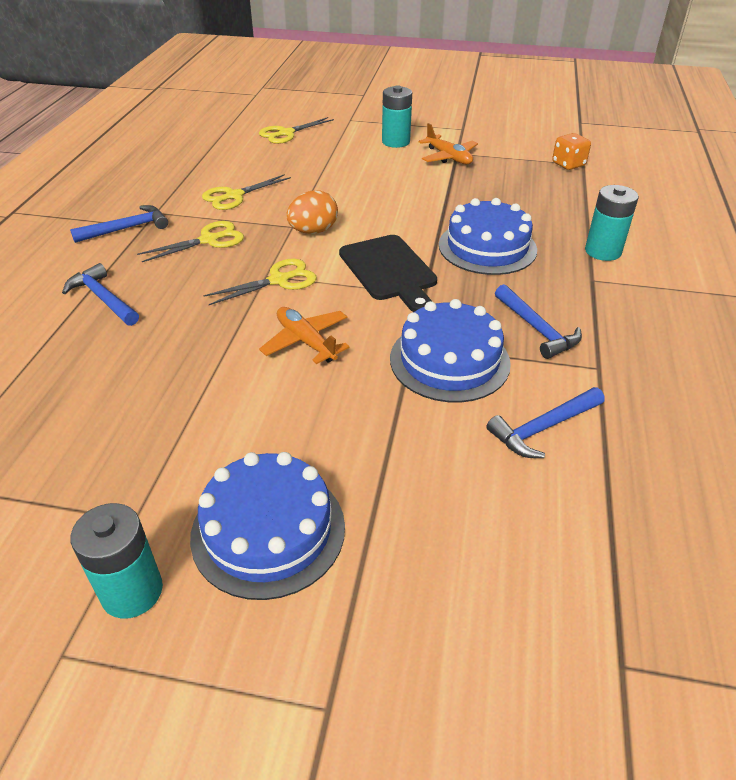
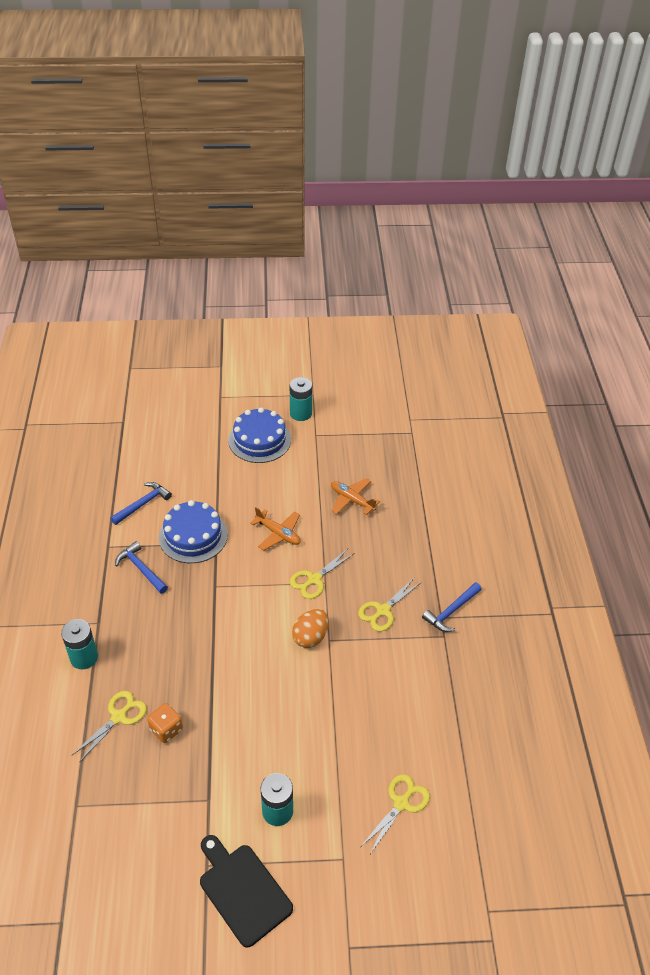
camera: 165 degrees right, 5 degrees up
(103, 298) = (416, 542): blue hammer -> none
(234, 196) = (394, 671): yellow scissors -> yellow scissors (119, 717)
(389, 271) = (242, 603): black cutting board -> black cutting board (243, 890)
(448, 157) = (216, 787): orange plane -> orange plane (352, 500)
(487, 247) = (173, 644): blue cake -> none
(568, 164) = (91, 800): orange dice -> orange dice (166, 729)

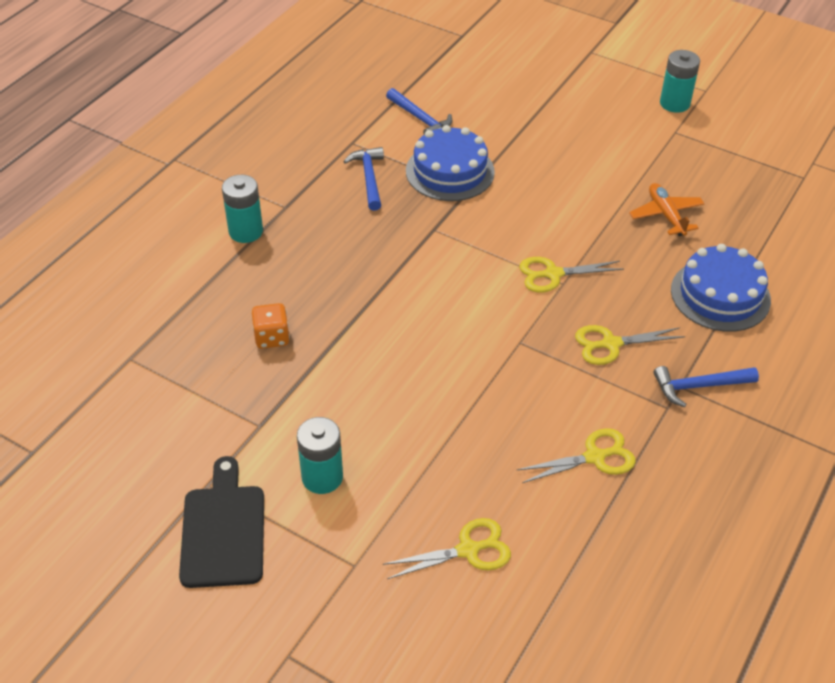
camera: 35 degrees right, 0 degrees up
(119, 717) = (235, 301): yellow scissors -> yellow scissors (594, 457)
(143, 504) = (420, 119): blue hammer -> blue hammer turned 60 degrees clockwise
(259, 440) = (602, 110): blue cake -> blue cake (720, 295)
(278, 534) = (548, 210): orange plane -> none
(310, 637) = (500, 328): orange egg -> none

